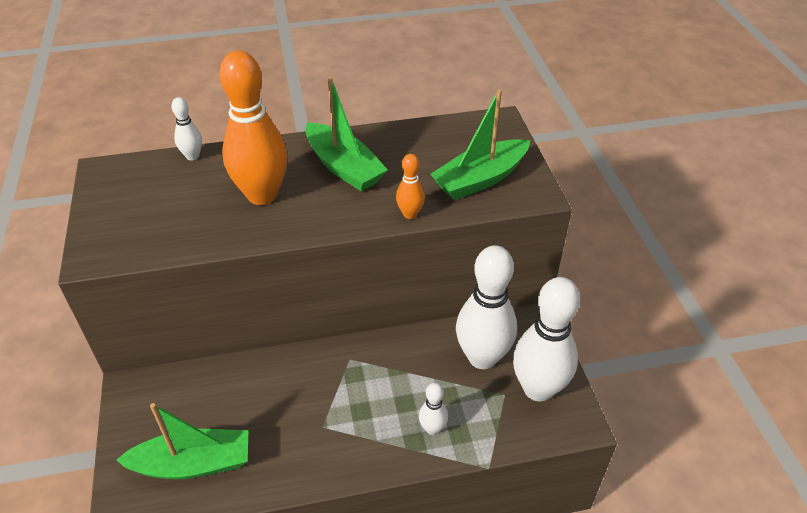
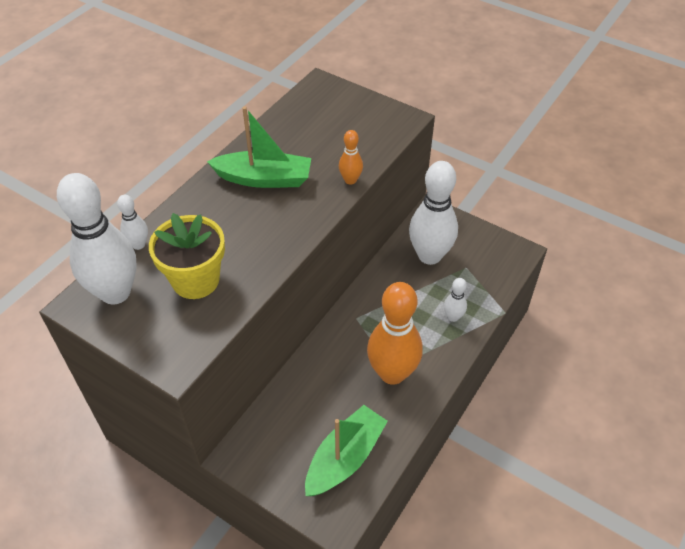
camera: 45 degrees left, 5 degrees up
(189, 208) = (195, 280): none -> yellow flower pot
(262, 195) = (235, 235): orange bowling pin -> orange bowling pin (392, 373)
(480, 179) = (361, 130): green boat -> none
(538, 389) = (479, 249): white bowling pin -> white bowling pin (115, 292)

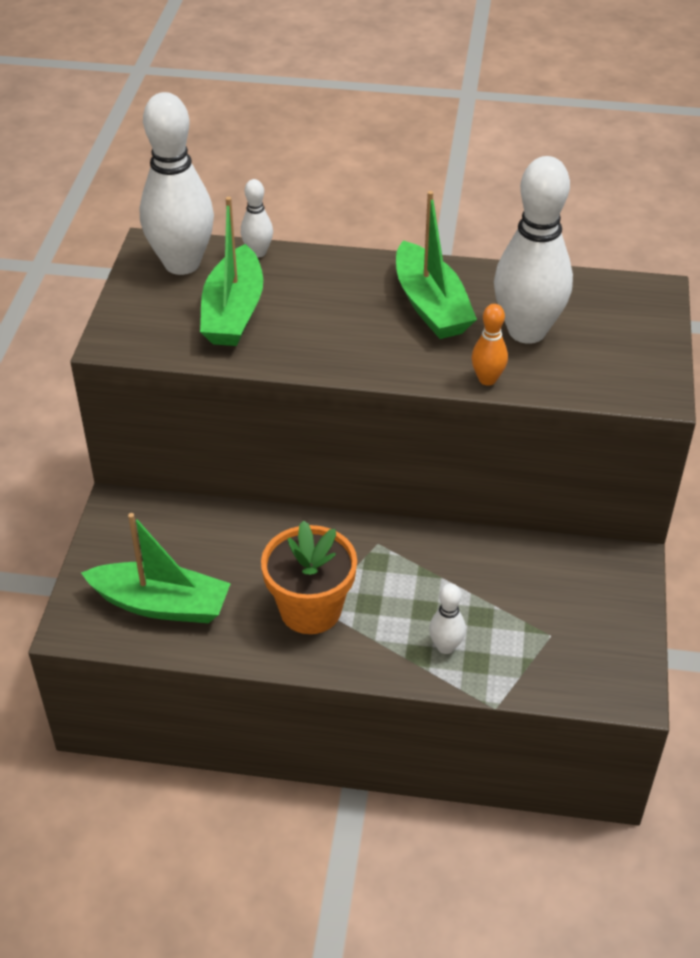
camera: 65 degrees right, 5 degrees down
(195, 280) = (234, 312): yellow flower pot -> green boat
(392, 373) = (310, 609): orange bowling pin -> orange flower pot
(429, 255) = (541, 586): white bowling pin -> white bowling pin (527, 331)

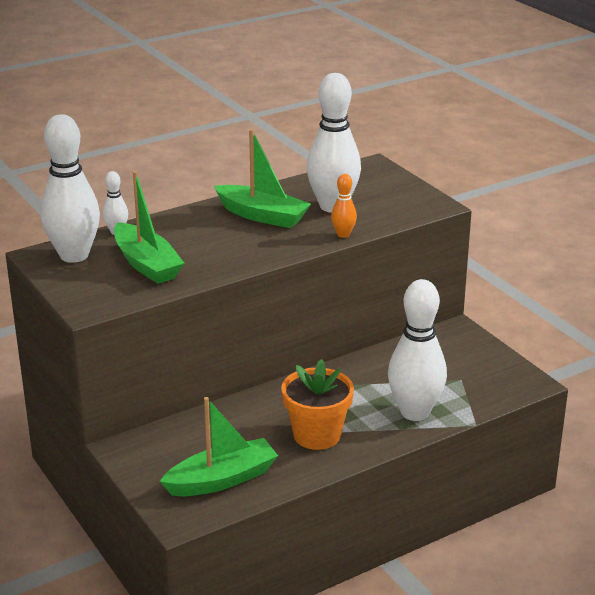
camera: 40 degrees left, 15 degrees down
(445, 647) = (415, 412): white bowling pin -> white bowling pin, size x2.20

